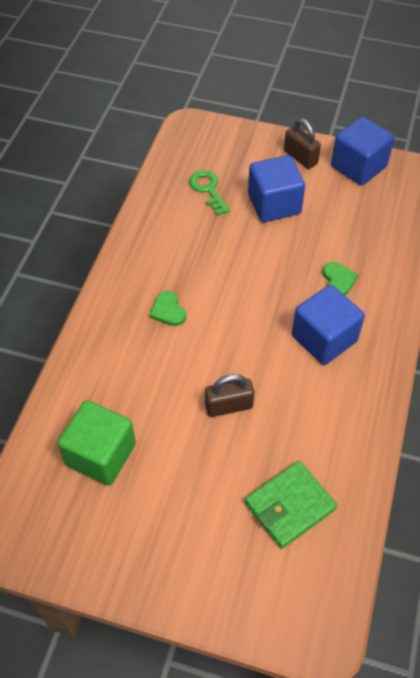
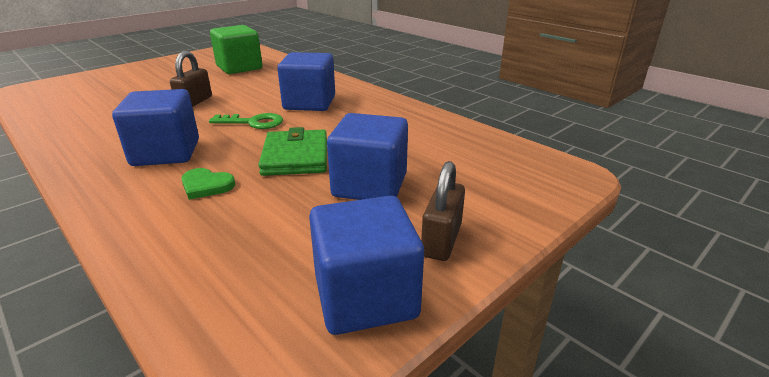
camera: 120 degrees right, 25 degrees down
(168, 310) = (309, 103): green heart -> blue cube
(208, 190) = (437, 154): green key -> green key (253, 122)
(289, 506) = (95, 100): green wallet -> green wallet (296, 157)
(300, 157) = (441, 240): brown padlock -> brown padlock turned 60 degrees counterclockwise

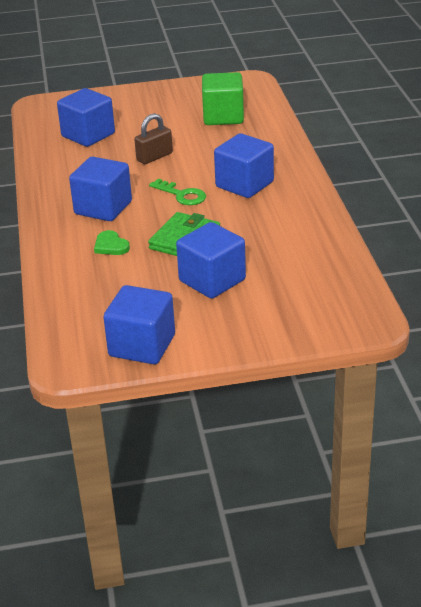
camera: 35 degrees right, 5 degrees up
(102, 100) = (88, 135): none -> blue cube
(441, 240) = (215, 332): brown padlock -> none

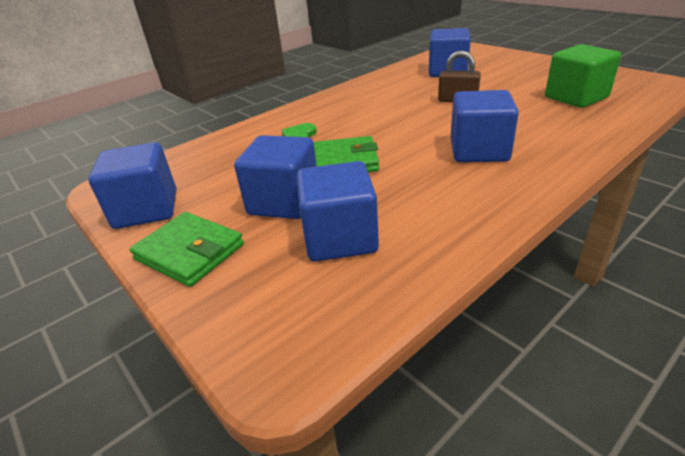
camera: 60 degrees right, 0 degrees up
(103, 208) = (352, 113): blue cube -> blue cube (340, 238)
(182, 195) = (415, 132): green key -> none
(230, 333) = (189, 252): none -> green wallet

